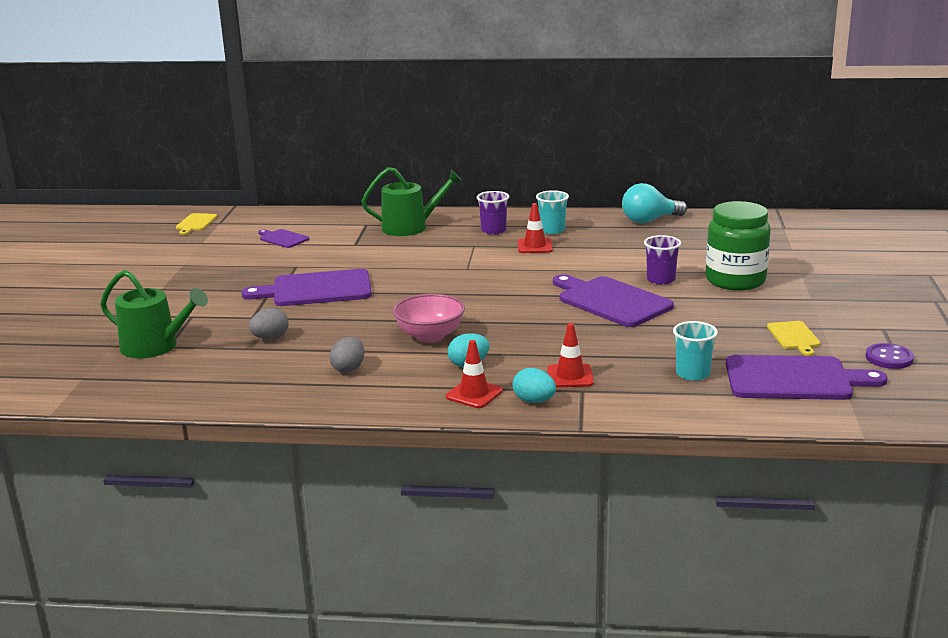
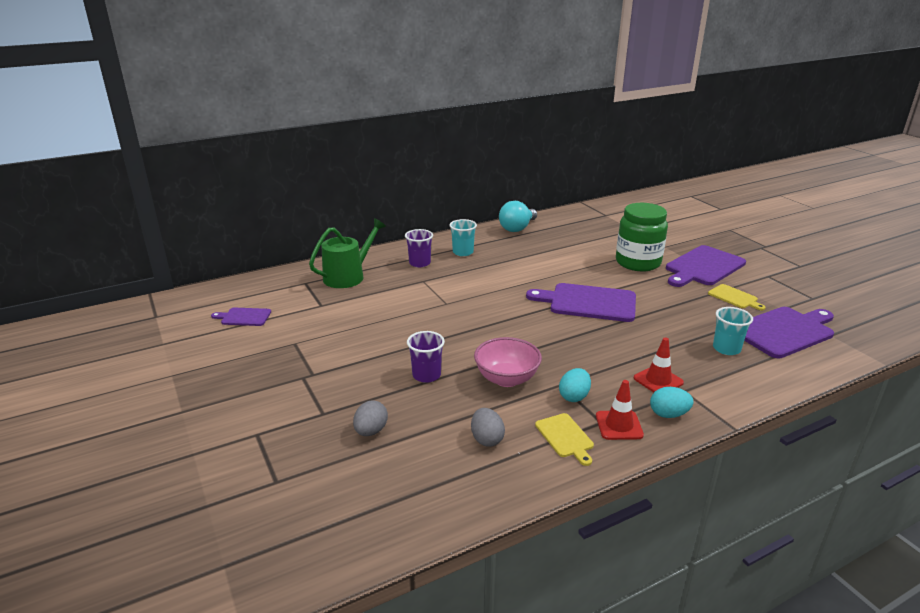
camera: 35 degrees left, 5 degrees up
(155, 347) = (262, 487): green watering can -> none
(195, 223) = (129, 323): yellow cutting board -> yellow cutting board (565, 437)
(316, 289) = (346, 362): purple cutting board -> purple cutting board (703, 267)
(535, 246) = (469, 269): red traffic cone -> none
(660, 280) = (593, 275): purple cup -> purple cup (426, 375)
(889, 358) = (803, 297): purple button -> none

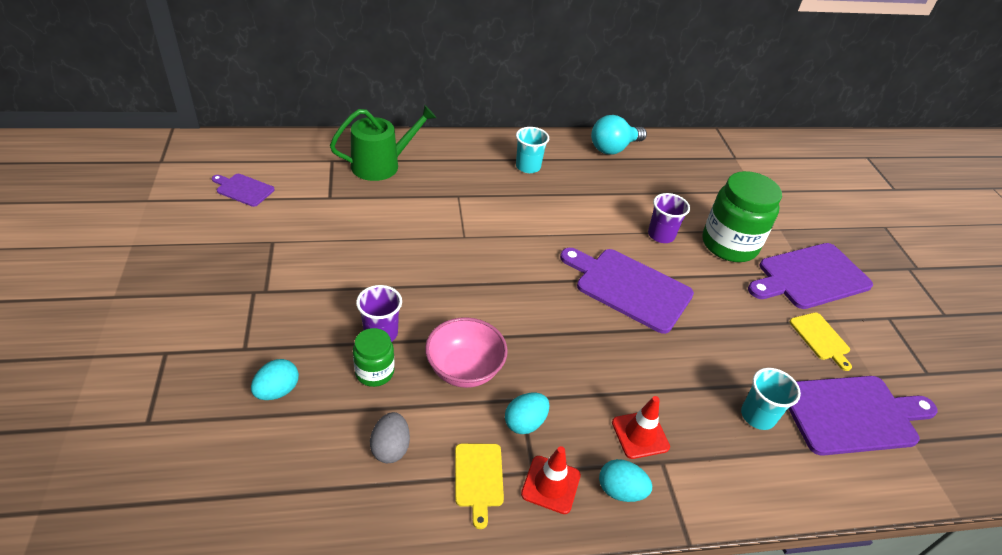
camera: 15 degrees right, 15 degrees up
(371, 431) = (277, 391): grey egg -> turquoise egg
(419, 263) = (470, 169): purple cup -> purple cup (661, 235)
(439, 399) = (374, 372): none -> green jar

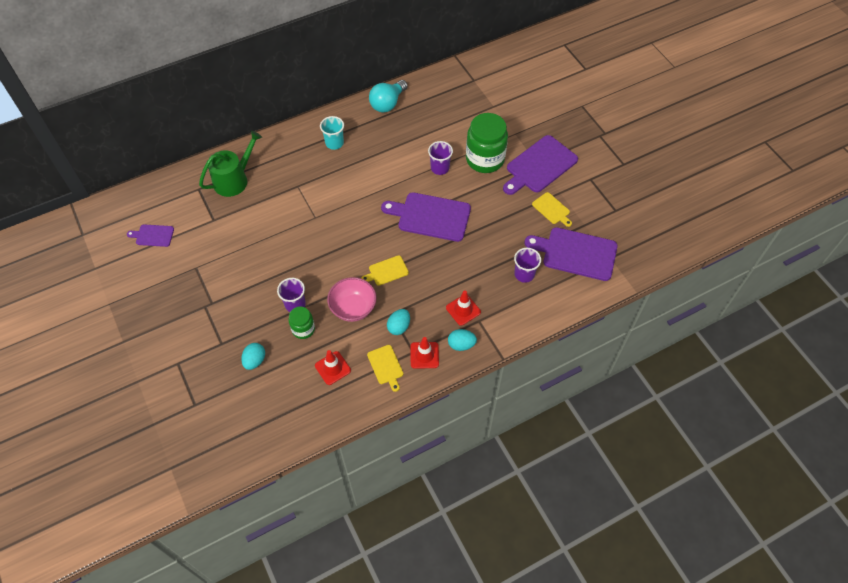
camera: 15 degrees left, 15 degrees up
(390, 448) = (332, 368): grey egg -> red traffic cone
(537, 336) = (386, 271): none -> yellow cutting board
(757, 416) = (524, 274): turquoise cup -> purple cup
(853, 414) = (576, 253): purple cutting board -> purple cutting board turned 135 degrees counterclockwise

